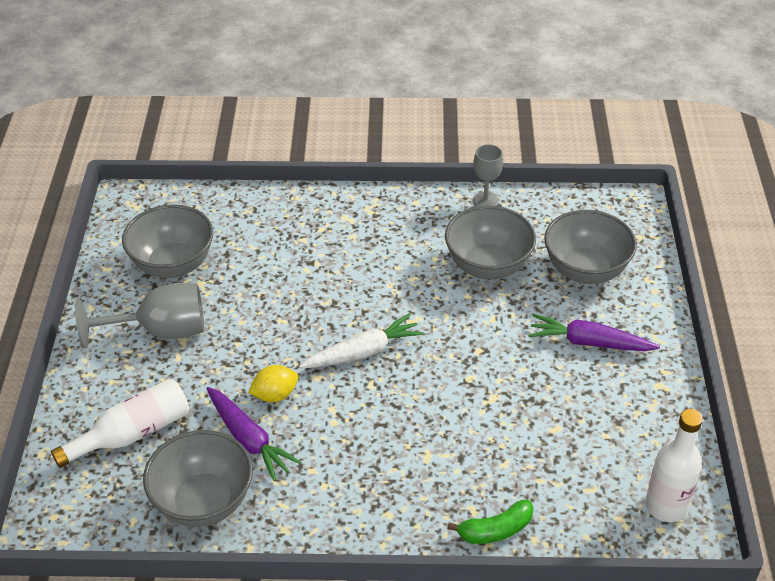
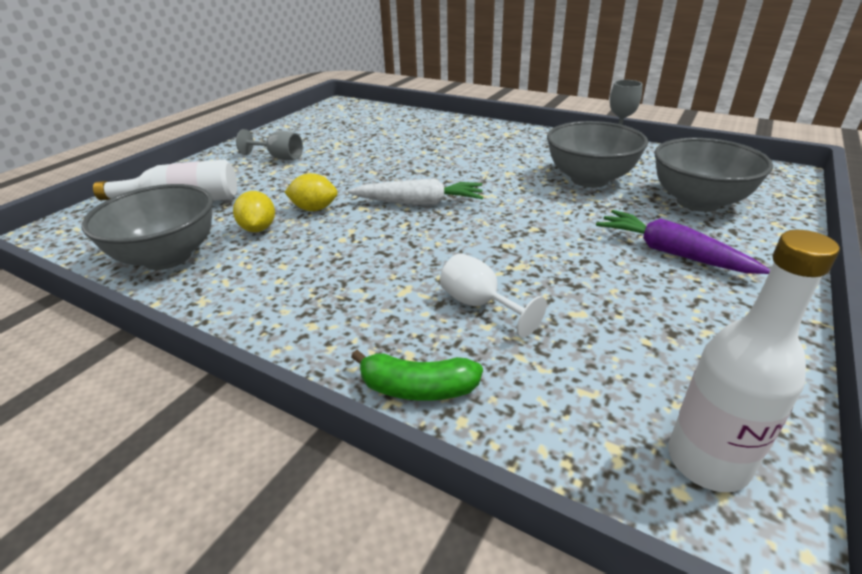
camera: 30 degrees right, 10 degrees down
(161, 331) = (279, 158): grey goblet -> grey goblet, size x0.59
(173, 264) = (330, 132): grey bowl -> none
(249, 439) = (258, 229): purple carrot -> yellow lemon
(489, 448) = (480, 305): none -> white goblet

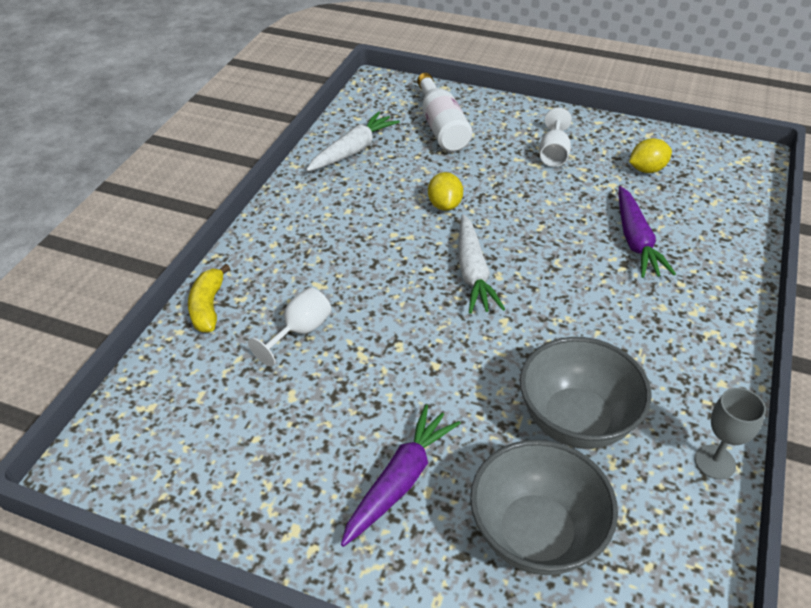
camera: 80 degrees right, 10 degrees up
(167, 257) = (353, 150): grey bowl -> white carrot
(258, 229) = (402, 182): yellow lemon -> yellow lemon (647, 169)
(279, 158) = (553, 154): grey goblet -> white goblet
(407, 142) = (635, 240): none -> purple carrot
(418, 388) = (208, 307): green banana -> yellow banana
(707, 461) = (134, 455): white bottle -> none

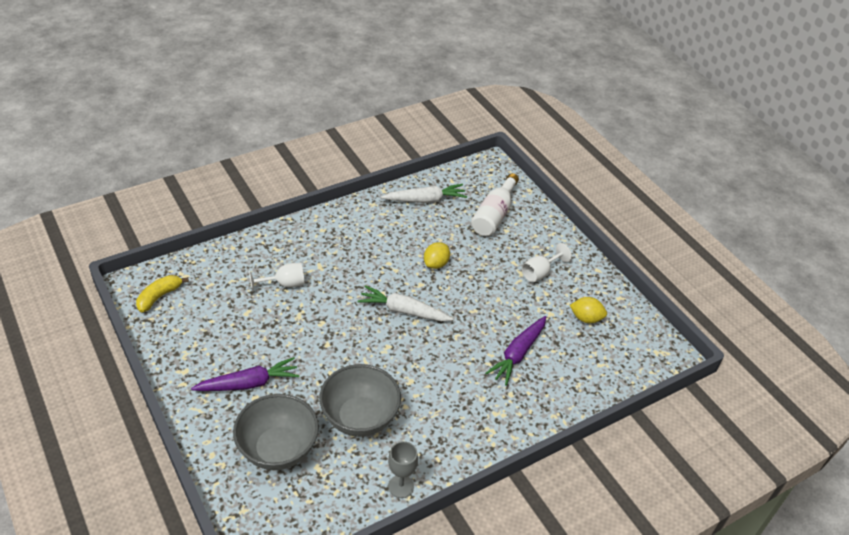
camera: 35 degrees right, 0 degrees up
(208, 307) = (257, 243): yellow banana -> yellow banana (159, 297)
(473, 272) = (404, 311): white carrot -> white carrot turned 75 degrees clockwise

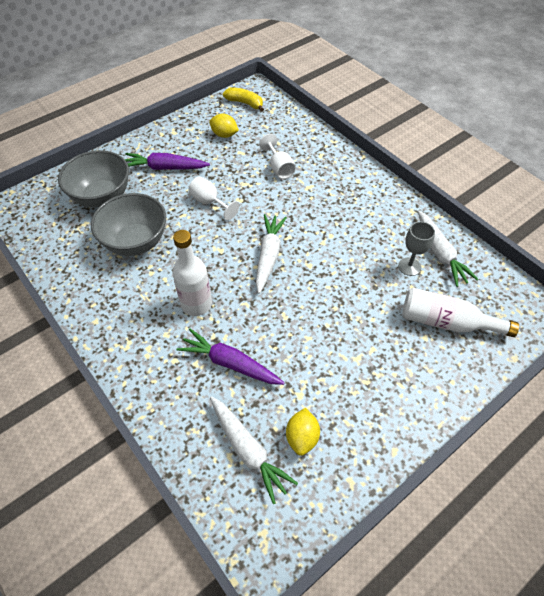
camera: 85 degrees right, 10 degrees up
(248, 383) = (165, 168): purple carrot -> purple carrot turned 120 degrees clockwise
(401, 486) = (64, 280): grey goblet -> grey goblet (409, 266)
(436, 264) = (343, 274): yellow lemon -> yellow lemon (224, 135)
(451, 372) = (196, 304): none -> white bottle
(540, 273) = (364, 379): white goblet -> white goblet (210, 202)
(595, 352) = (248, 450): none -> white carrot

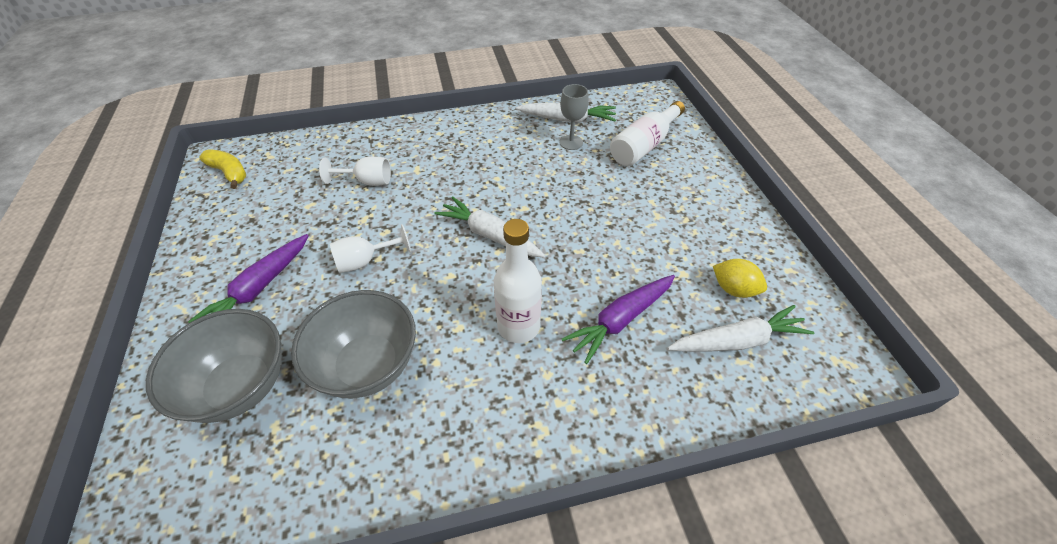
camera: 65 degrees left, 5 degrees down
(224, 135) = (263, 209): yellow lemon -> none
(245, 103) = (229, 173): yellow banana -> yellow banana turned 75 degrees clockwise

